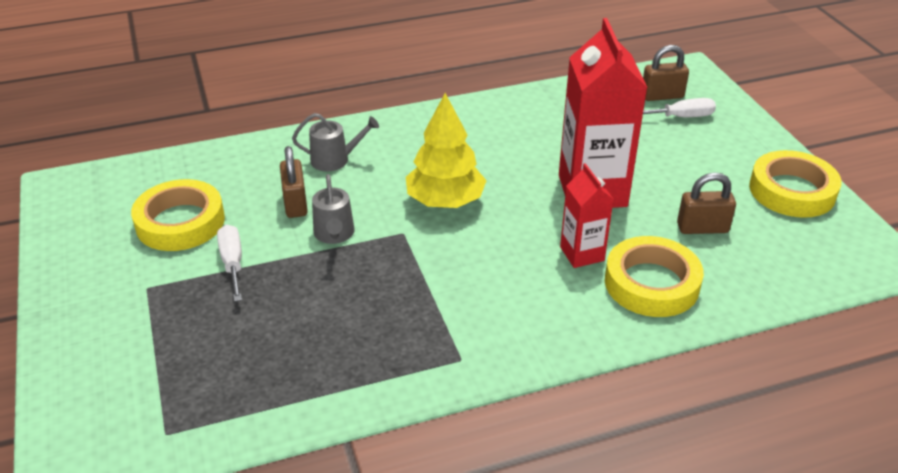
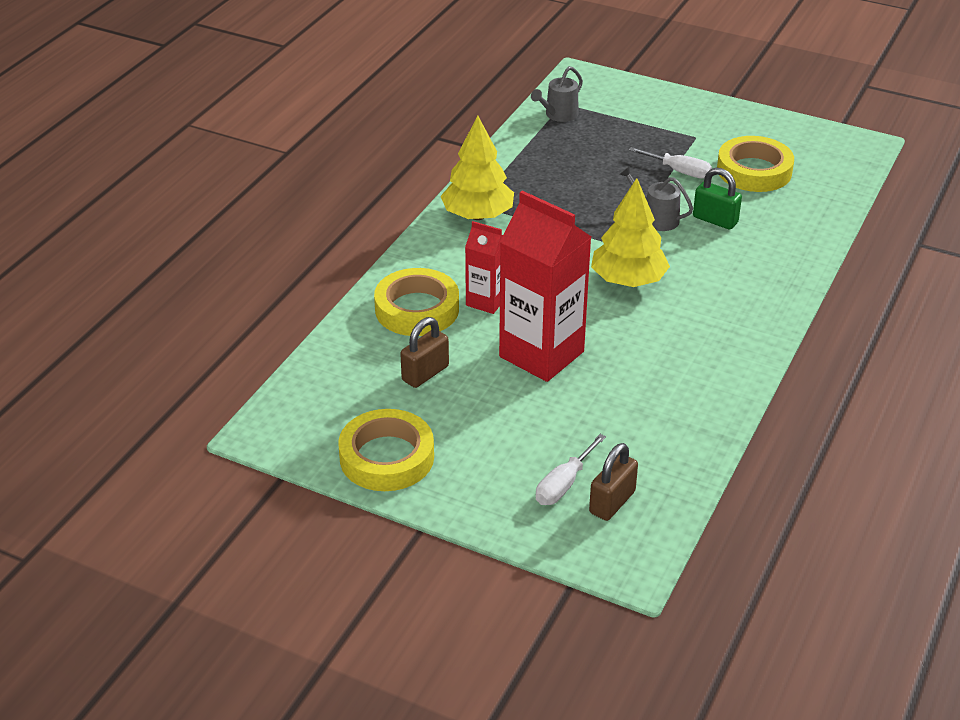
camera: 135 degrees right, 0 degrees up
(295, 203) = (715, 220): brown padlock -> green padlock
(334, 160) = (752, 261): grey watering can -> grey watering can (559, 115)
(477, 343) = (477, 215): none -> yellow tree

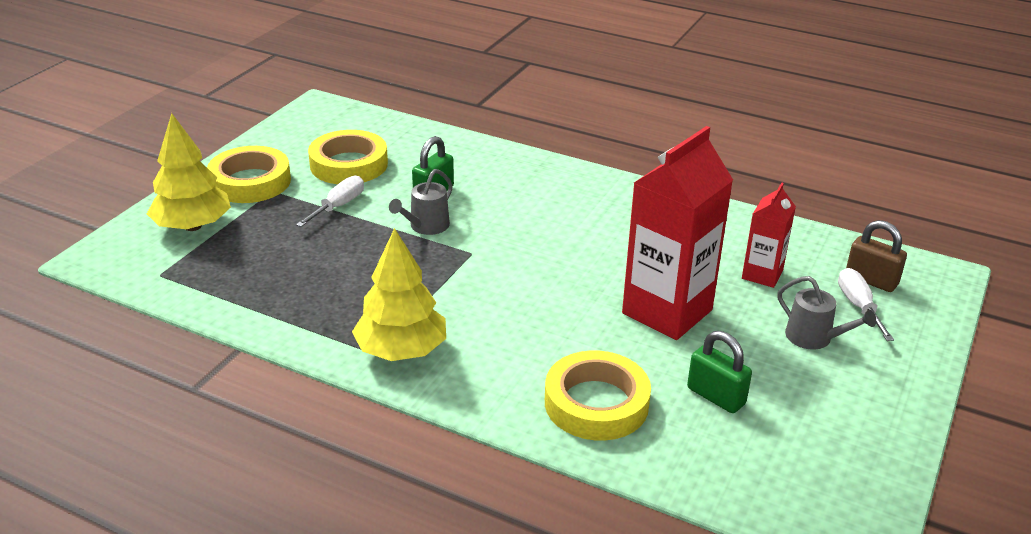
camera: 90 degrees left, 5 degrees down
(387, 457) = (865, 426): yellow tape -> yellow tape (250, 182)
(425, 373) = (716, 396): brown padlock -> green padlock
(486, 301) = (577, 348): red carton -> red carton (762, 274)
(559, 115) = (186, 279): grey watering can -> grey watering can (814, 338)
(563, 484) = (858, 306): white screwdriver -> white screwdriver turned 135 degrees counterclockwise
(628, 280) = (536, 250): yellow tree -> yellow tree (192, 226)

